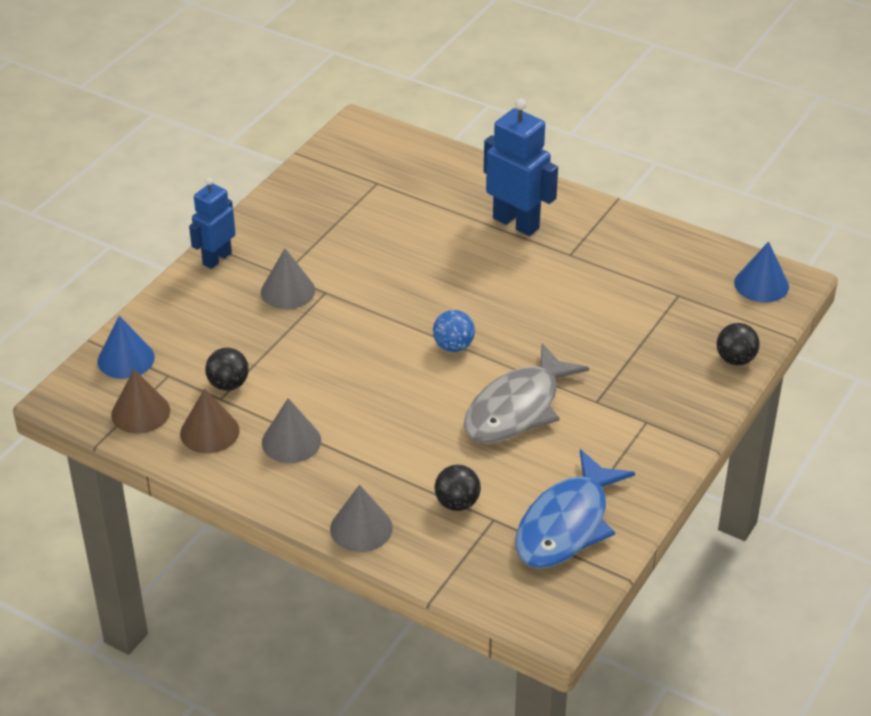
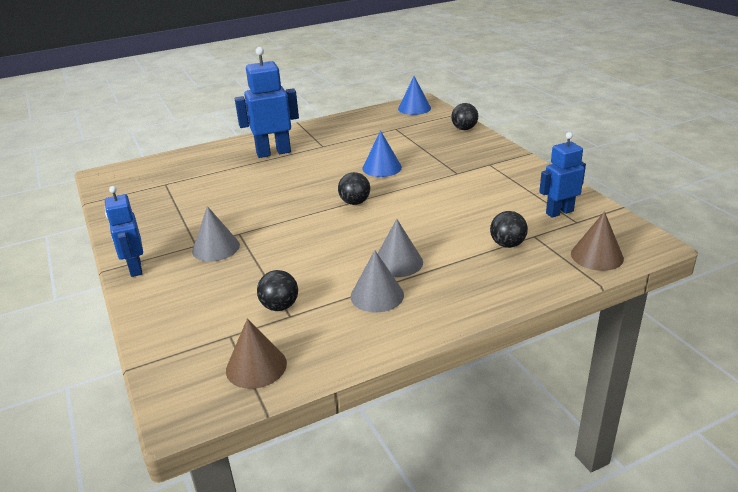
camera: 55 degrees left, 10 degrees down
(126, 359) = (180, 353): blue cone -> blue cone (382, 168)
(209, 432) = (323, 334): brown cone -> brown cone (597, 256)
(361, 528) = (501, 292): grey cone -> grey cone (398, 262)
(453, 346) = (355, 202): blue ball -> black ball
(517, 408) = (437, 198): grey fish -> none
(566, 524) = (559, 212): blue fish -> blue robot

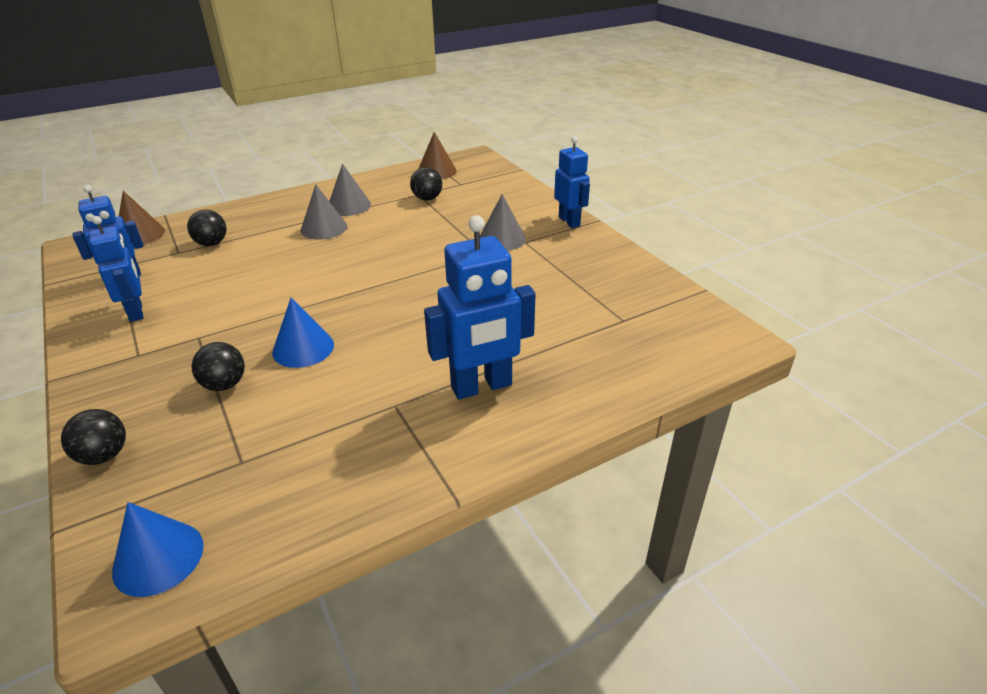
camera: 175 degrees right, 5 degrees up
(355, 202) = (354, 289): black ball -> black ball (224, 385)
(517, 187) = (136, 312): none -> blue robot

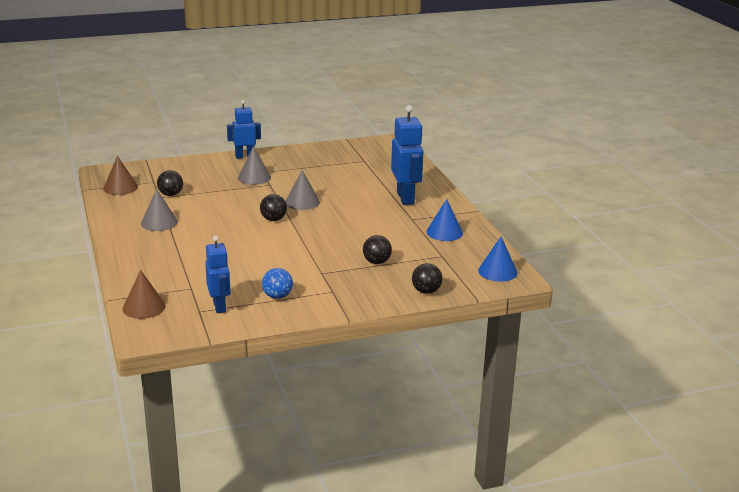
camera: 80 degrees left, 10 degrees down
(136, 312) = (277, 296): blue robot -> blue ball
(212, 243) = (186, 275): black ball -> black ball (273, 219)
(303, 348) = (350, 240): blue cone -> blue cone (444, 232)
(324, 228) = (192, 232): grey cone -> grey cone (302, 202)

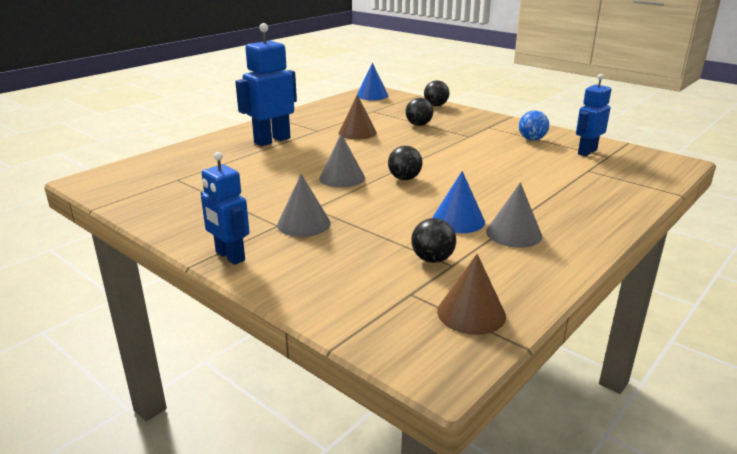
camera: 120 degrees left, 0 degrees up
(144, 307) = (652, 176): brown cone -> brown cone (357, 132)
(444, 232) = (329, 116): blue cone -> blue cone (458, 220)

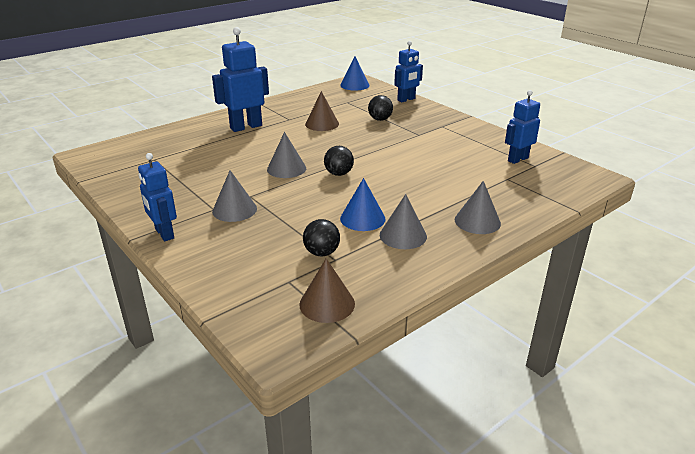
camera: 10 degrees right, 5 degrees up
(435, 105) = (406, 99): black ball -> blue robot
(532, 139) = (474, 142): blue ball -> none
(585, 213) = (477, 221): none -> grey cone

